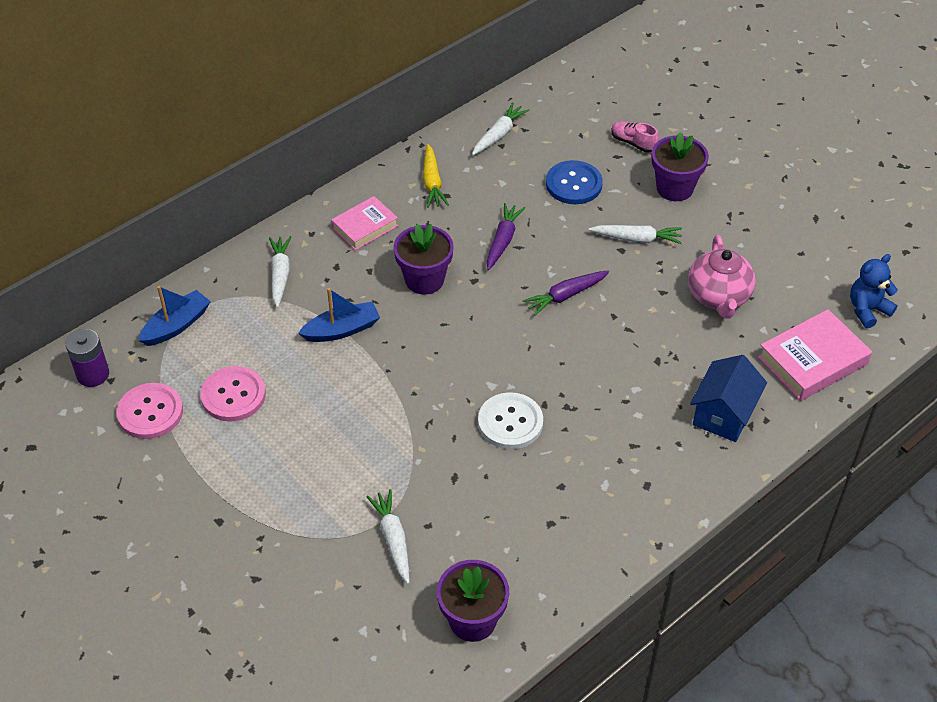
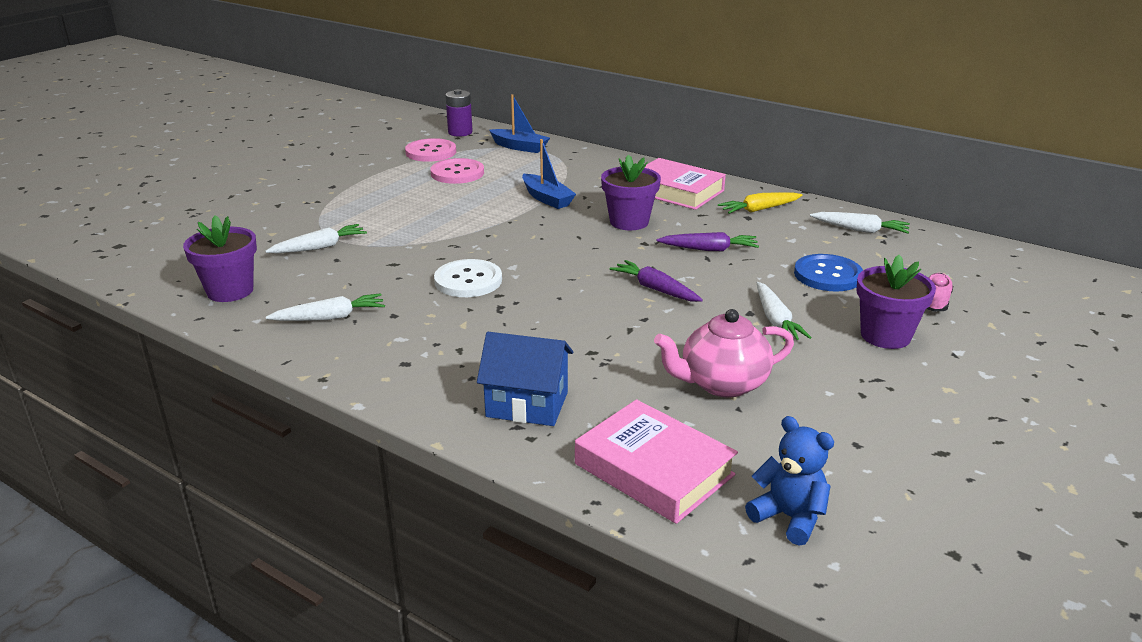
camera: 75 degrees right, 20 degrees down
(280, 275) = (595, 170): white carrot -> white carrot (330, 317)
(365, 227) = (676, 191): pink book -> pink book, size x1.52

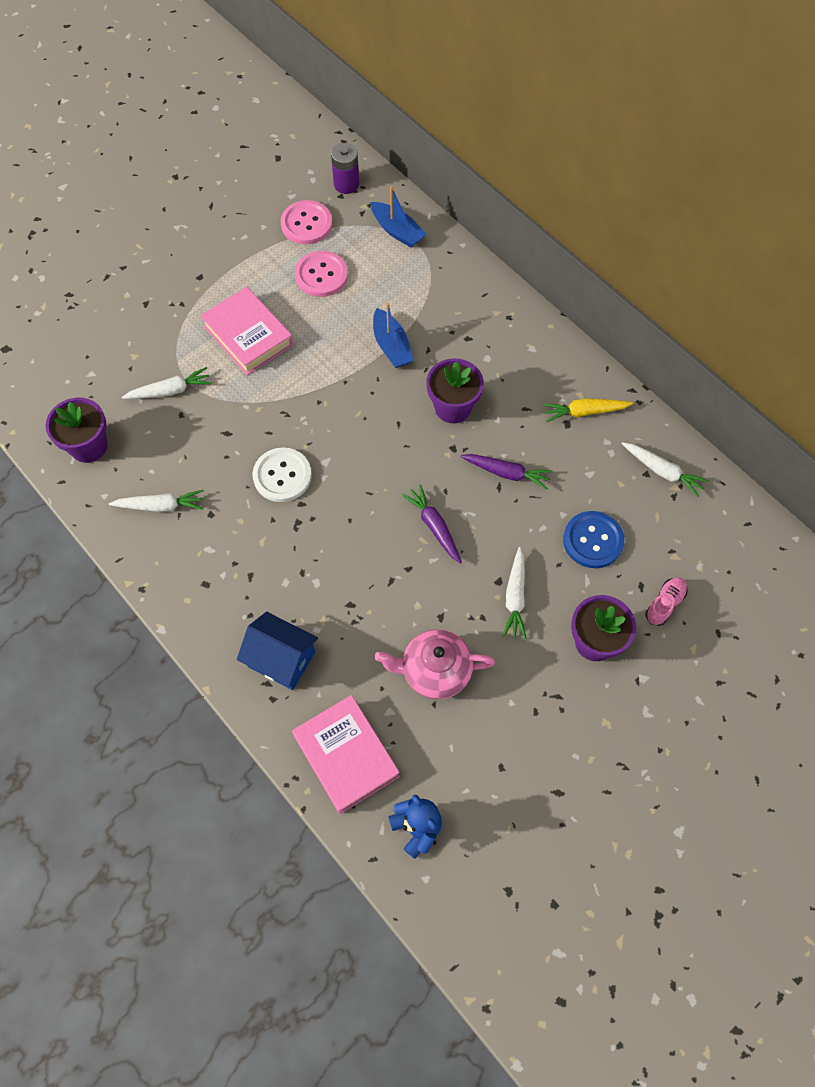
camera: 15 degrees right, 35 degrees up
(676, 191) = (519, 358): pink book -> pink book (248, 335)

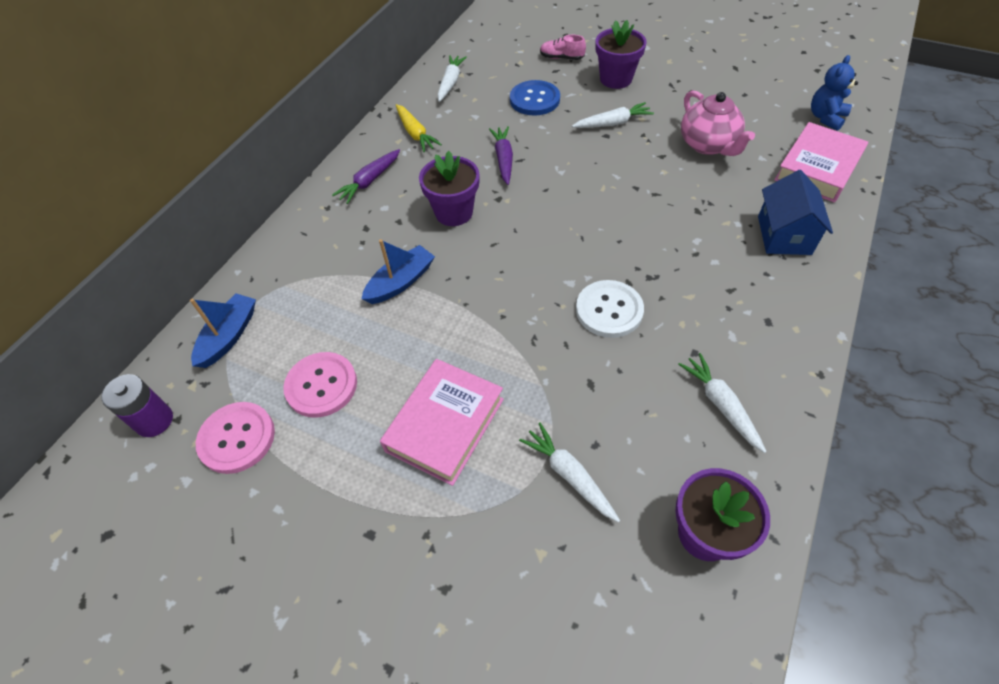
camera: 110 degrees left, 10 degrees down
(434, 527) = (585, 185): purple carrot -> purple carrot (370, 181)

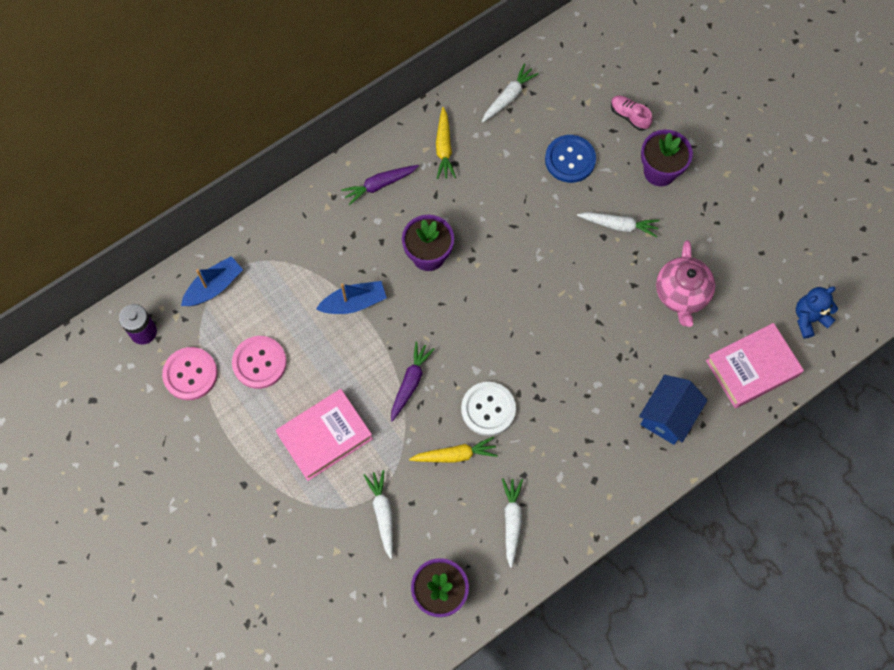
camera: 25 degrees right, 15 degrees up
(503, 159) = (500, 218): purple carrot -> purple carrot (410, 383)
(607, 370) = (455, 455): none -> yellow carrot

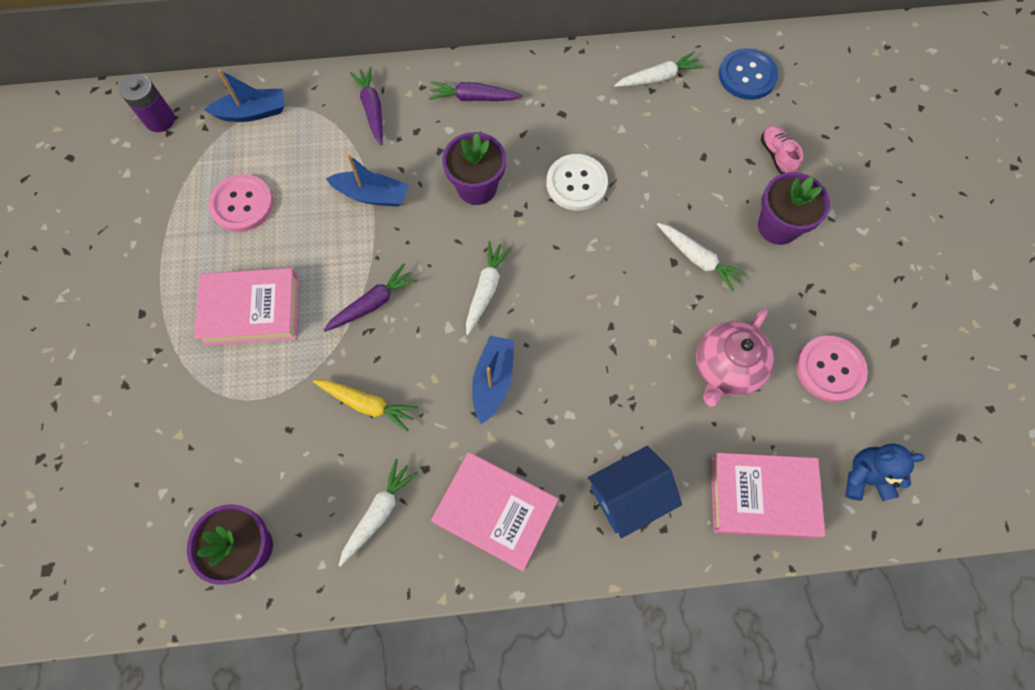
camera: 30 degrees right, 0 degrees up
(190, 374) = (172, 180): pink button -> pink button (830, 369)
(307, 235) = (372, 109): none -> purple carrot
(382, 514) = (251, 423): white carrot -> white carrot (486, 290)
(444, 148) = (561, 94): yellow carrot -> none
(488, 409) = (434, 375): white button -> white button (576, 183)
(531, 390) = (493, 381): none -> blue boat
(570, 159) = (685, 167): blue button -> blue button (747, 76)
(588, 476) = (495, 512): none -> pink book

